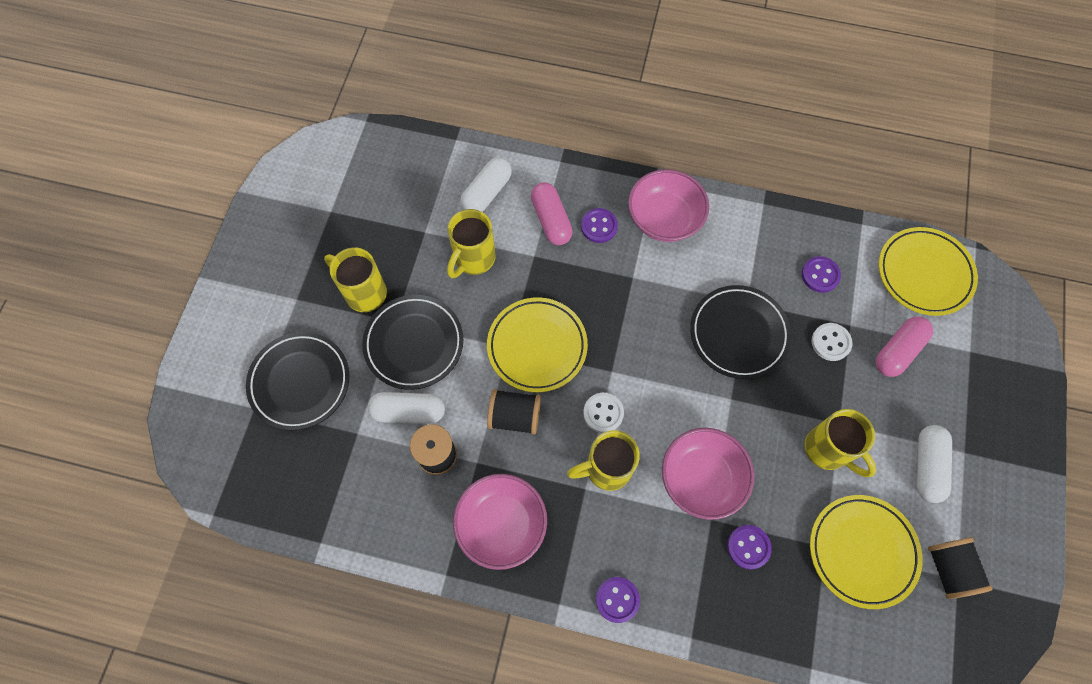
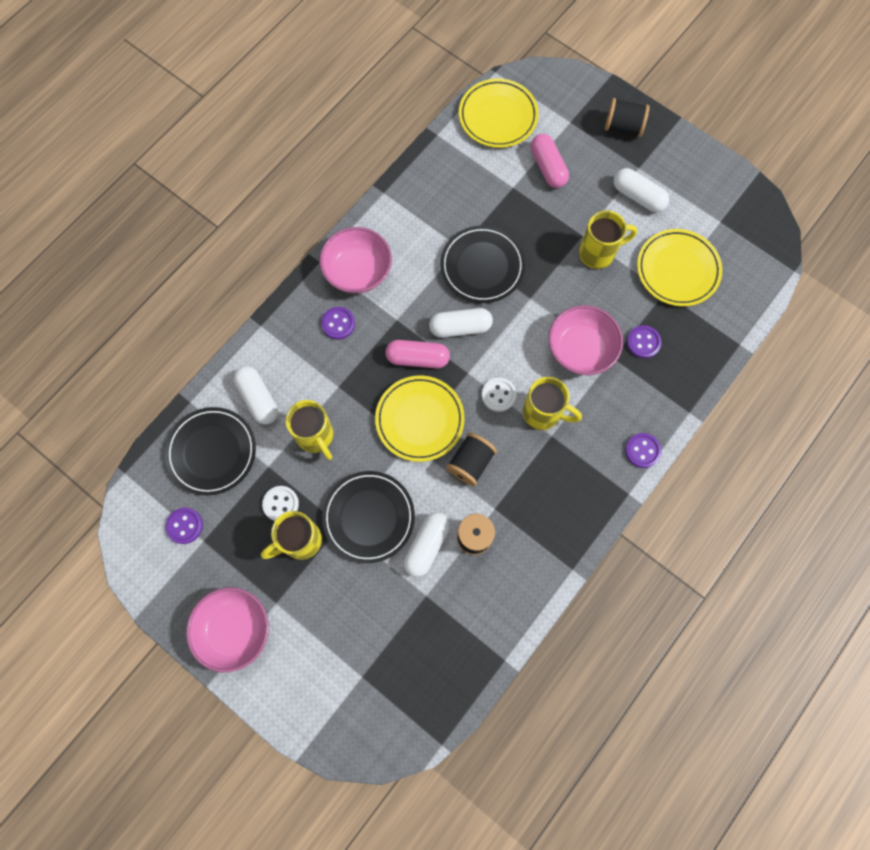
camera: 65 degrees left, 5 degrees up
(300, 382) = (357, 628): black plate -> black plate (212, 452)
(501, 525) = (552, 510): pink bowl -> pink bowl (234, 629)
(551, 220) = (312, 358): pink capsule -> pink capsule (417, 358)
(606, 469) = (543, 413): yellow mug -> yellow mug turned 75 degrees counterclockwise
(658, 342) = (460, 327): none -> white capsule
(820, 275) = (463, 186): purple button -> purple button (185, 526)
(831, 342) = (520, 207): white button -> white button (281, 504)
(949, 569) = (711, 223): black spool -> black spool (623, 127)

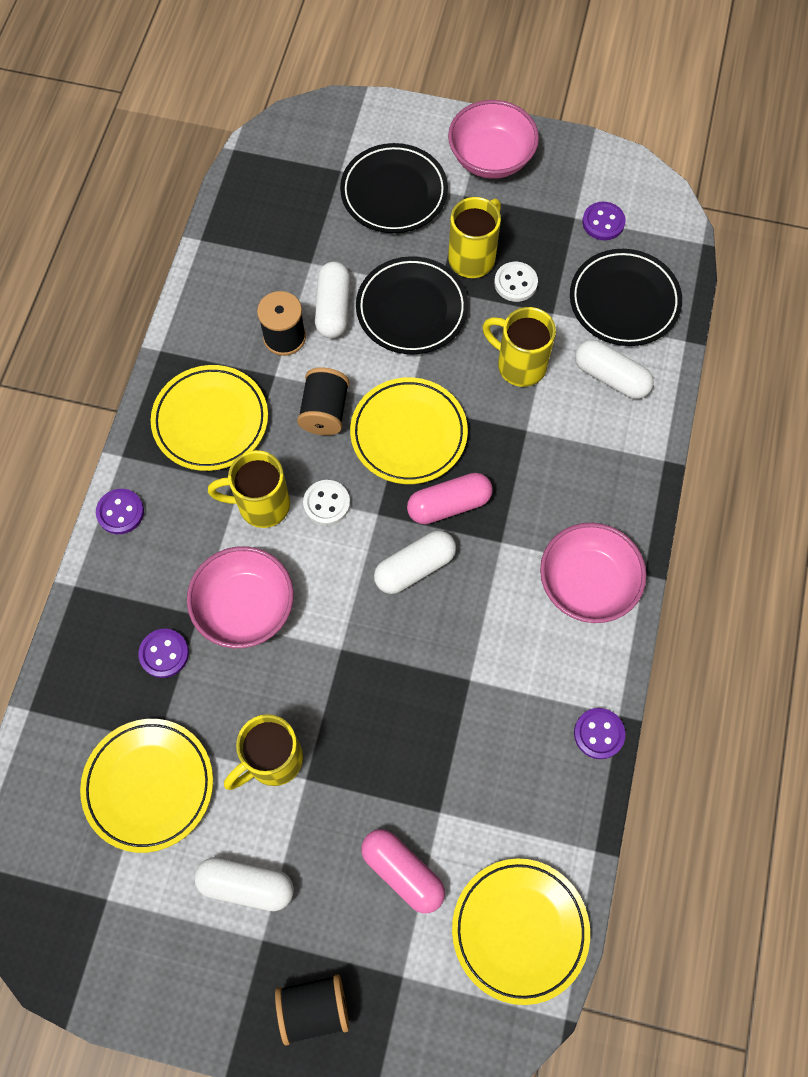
camera: 155 degrees right, 5 degrees down
(338, 324) = (571, 504): purple button -> purple button (599, 734)
(482, 266) = (426, 665): black plate -> black plate (394, 193)
(555, 492) = (211, 421): none -> yellow plate

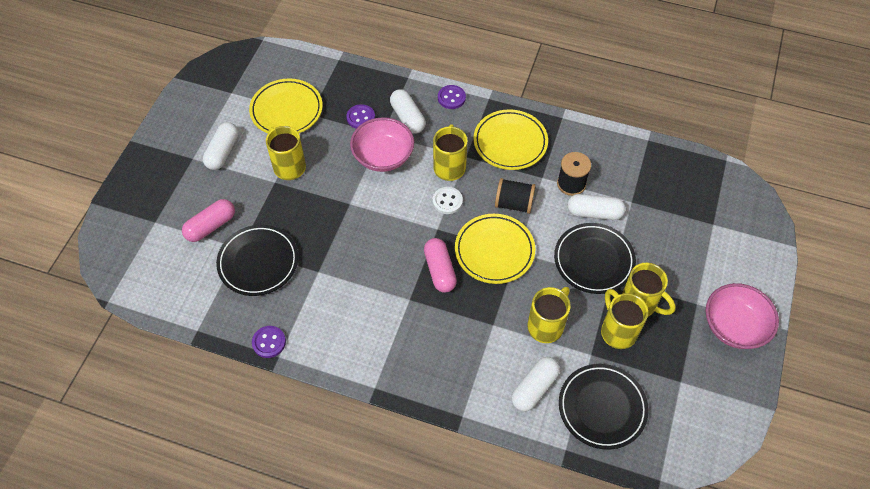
camera: 95 degrees right, 10 degrees down
(314, 1008) = (151, 180): black spool -> none
(394, 193) = (695, 257): black plate -> black plate (258, 262)
(415, 567) = (397, 247): white capsule -> white capsule (407, 118)
(515, 283) = (617, 331): white button -> yellow mug
(519, 930) = (162, 283): yellow plate -> none
(587, 583) = (372, 349): pink bowl -> none
(603, 222) = (677, 402): purple button -> none

